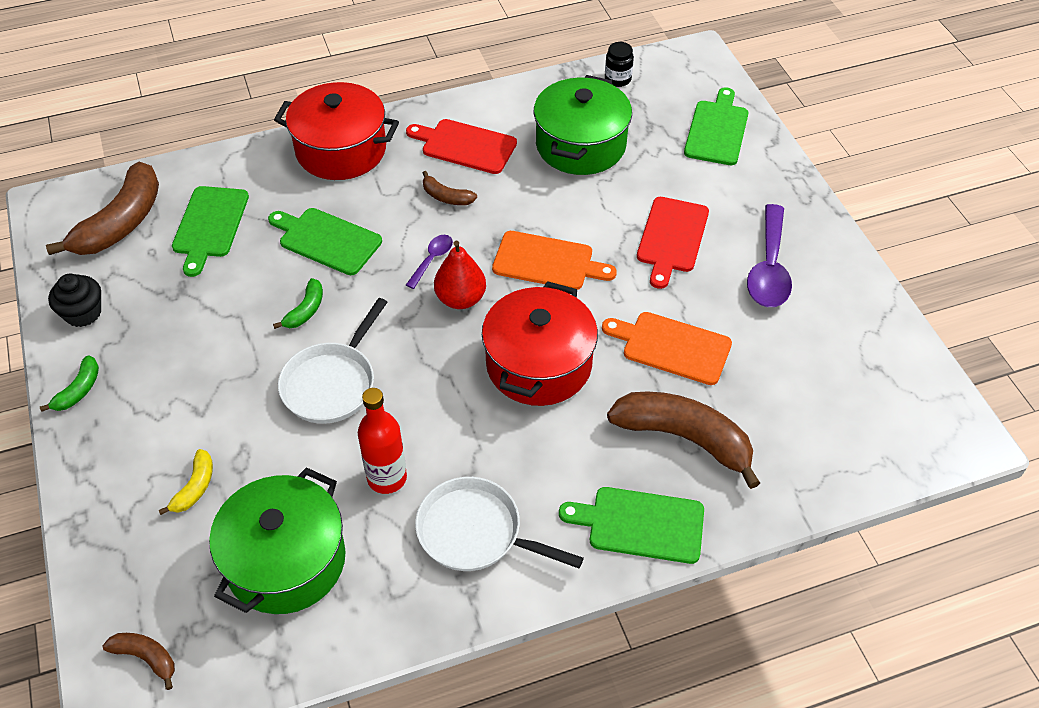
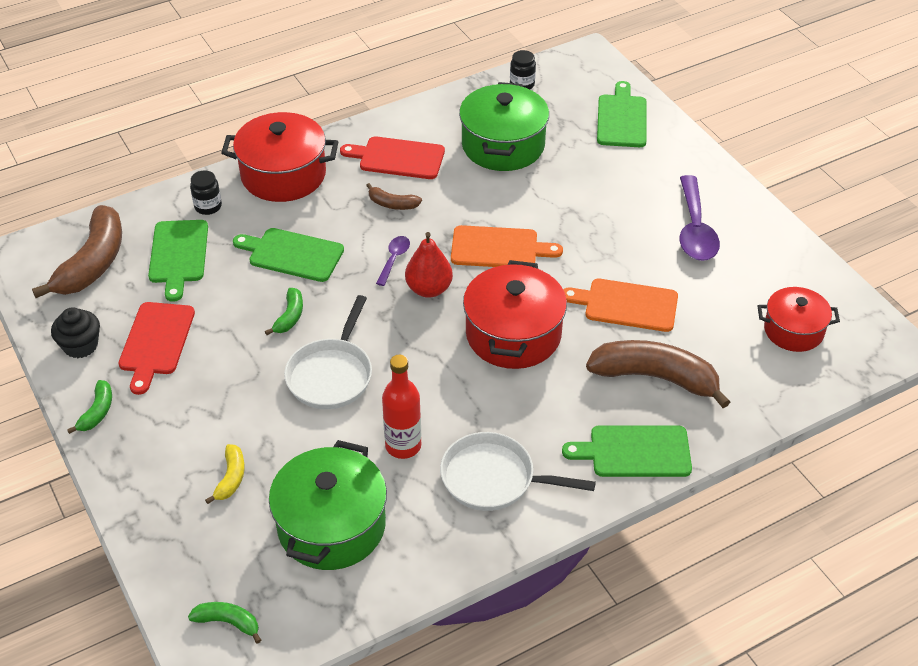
camera: 10 degrees left, 5 degrees down
(146, 657) = (228, 622): brown banana -> green banana
(254, 175) = (208, 206): none -> black jar
(672, 238) = (604, 214): red cutting board -> red cutting board (156, 342)
(854, 404) = (793, 330): none -> red pot

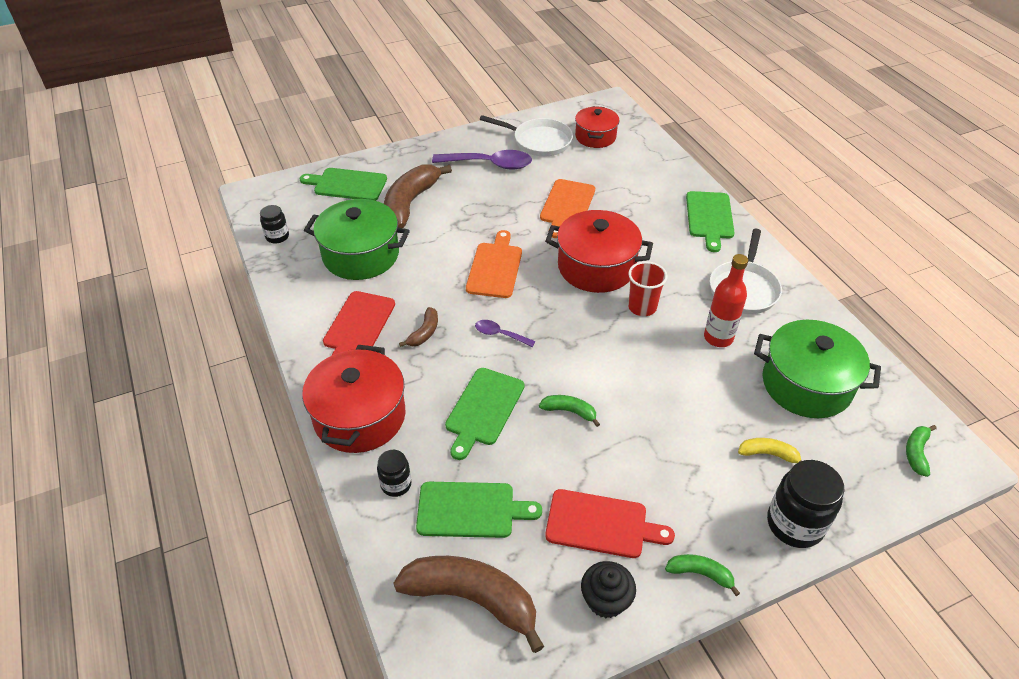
camera: 85 degrees left, 0 degrees up
(143, 491) = (794, 524): none -> black jar
(331, 374) = (642, 381): white pan -> white pan (538, 141)
(429, 289) = (540, 313): red pear -> none
(448, 376) = (642, 307): none -> red cup
(655, 377) = (640, 200): brown banana -> brown banana (410, 203)

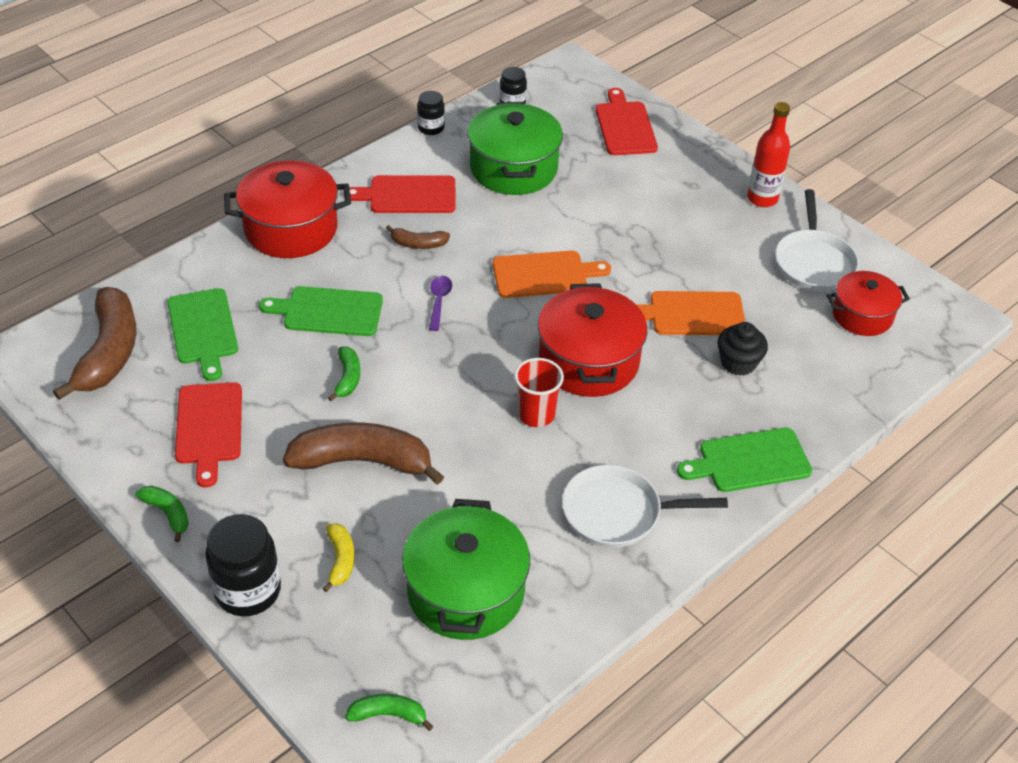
camera: 70 degrees right, 0 degrees up
(347, 185) = (625, 126): green cutting board -> red cutting board
(396, 484) = (219, 273): black jar -> black jar (431, 128)
(410, 203) = (620, 181): brown banana -> brown banana (363, 461)
(489, 164) = (734, 228): purple spoon -> none
(605, 600) = (125, 444): black cupcake -> black cupcake (738, 363)
(700, 574) = (168, 513): green banana -> green banana turned 45 degrees counterclockwise
(718, 338) = (513, 494): red bottle -> red bottle (762, 198)

